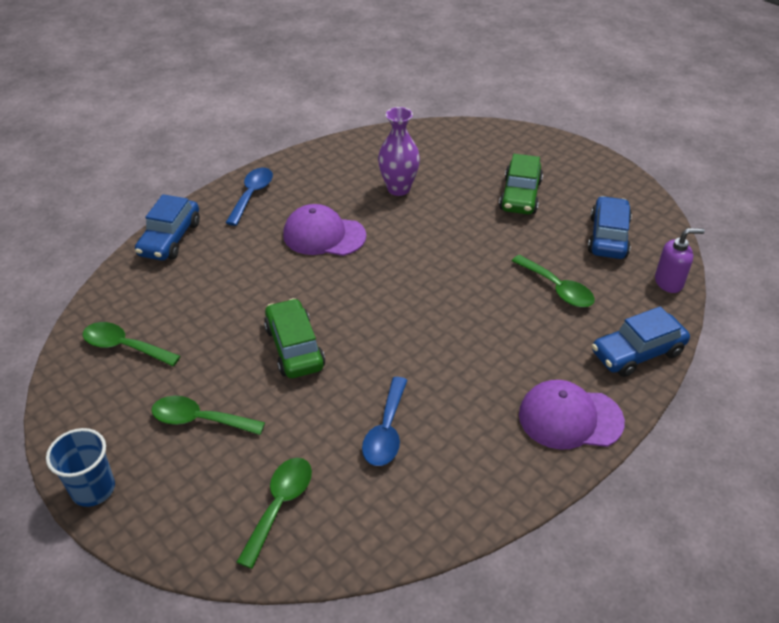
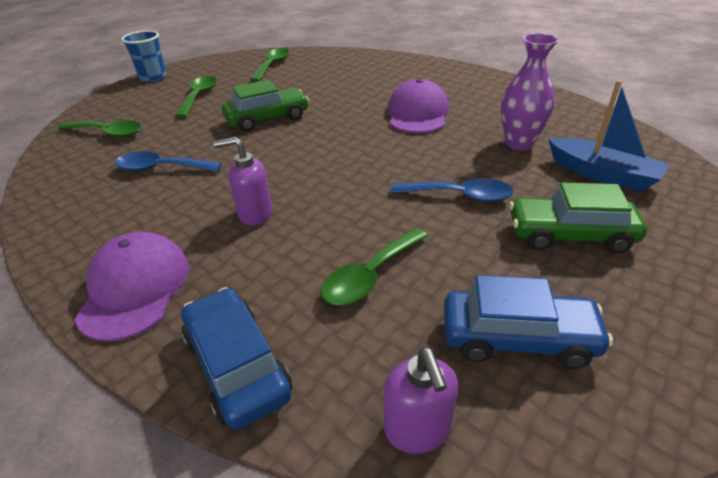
camera: 85 degrees right, 5 degrees down
(170, 239) = (388, 60): blue car -> none
(252, 195) = (460, 78): blue spoon -> blue spoon (460, 196)
(452, 163) = (602, 174): none -> blue boat
(479, 351) = (255, 214): none -> purple soap dispenser

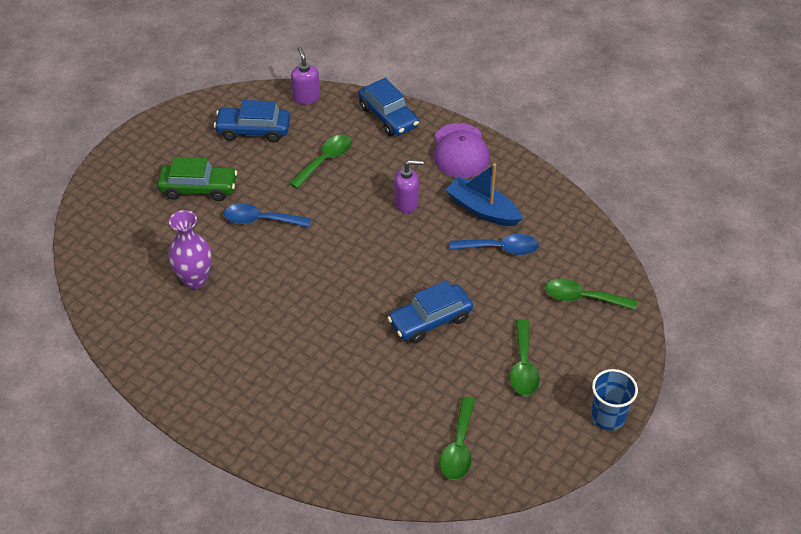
camera: 175 degrees right, 10 degrees up
(267, 118) = (430, 320): green car -> blue car
(417, 113) = (277, 327): purple cap -> none
(602, 174) = (147, 242): blue boat -> blue boat (482, 210)

